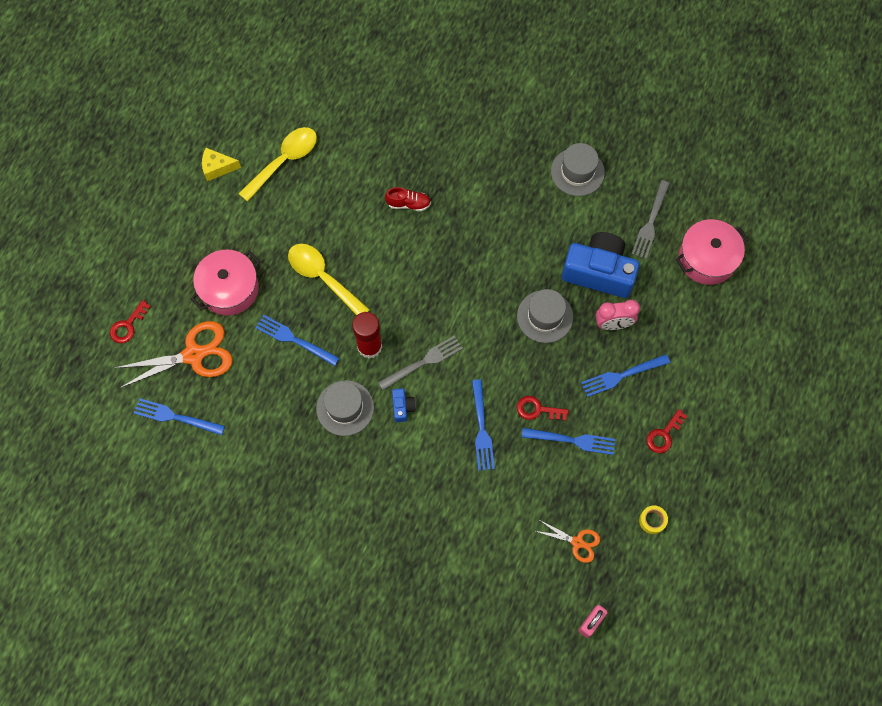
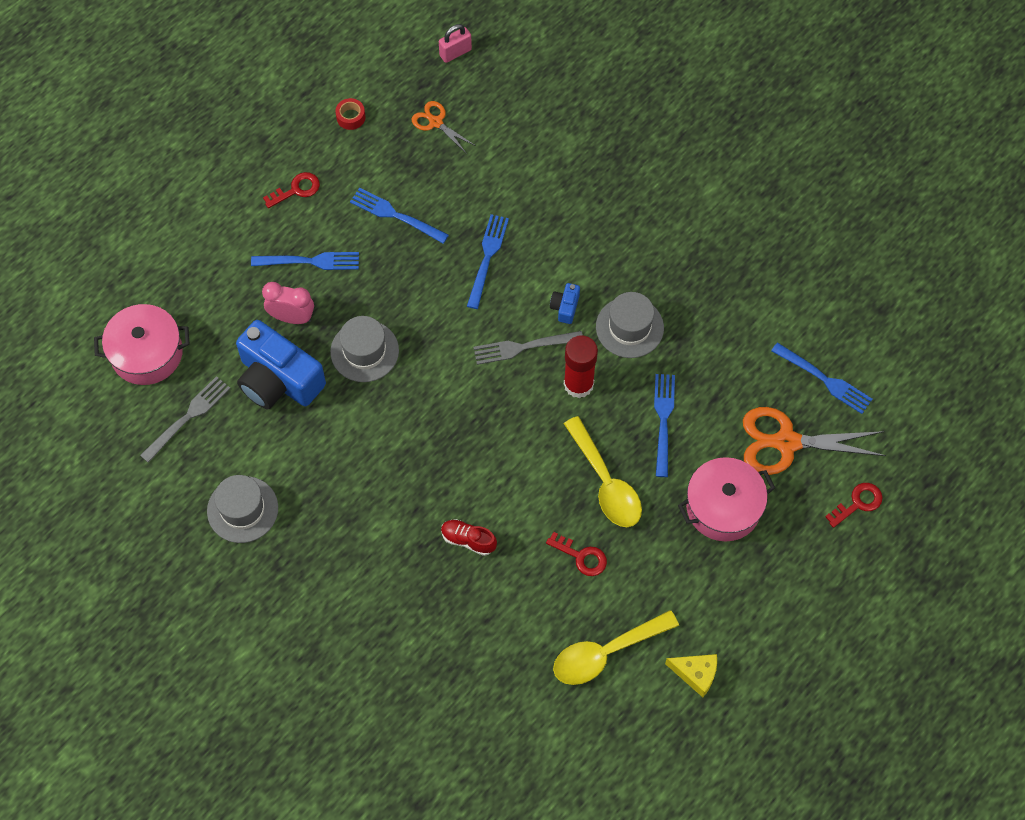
camera: 160 degrees left, 5 degrees down
(294, 340) = (663, 421): blue fork -> blue fork turned 135 degrees counterclockwise
(537, 409) = (418, 257): red key -> red key (581, 556)
(652, 520) = (351, 117): yellow tape -> red tape

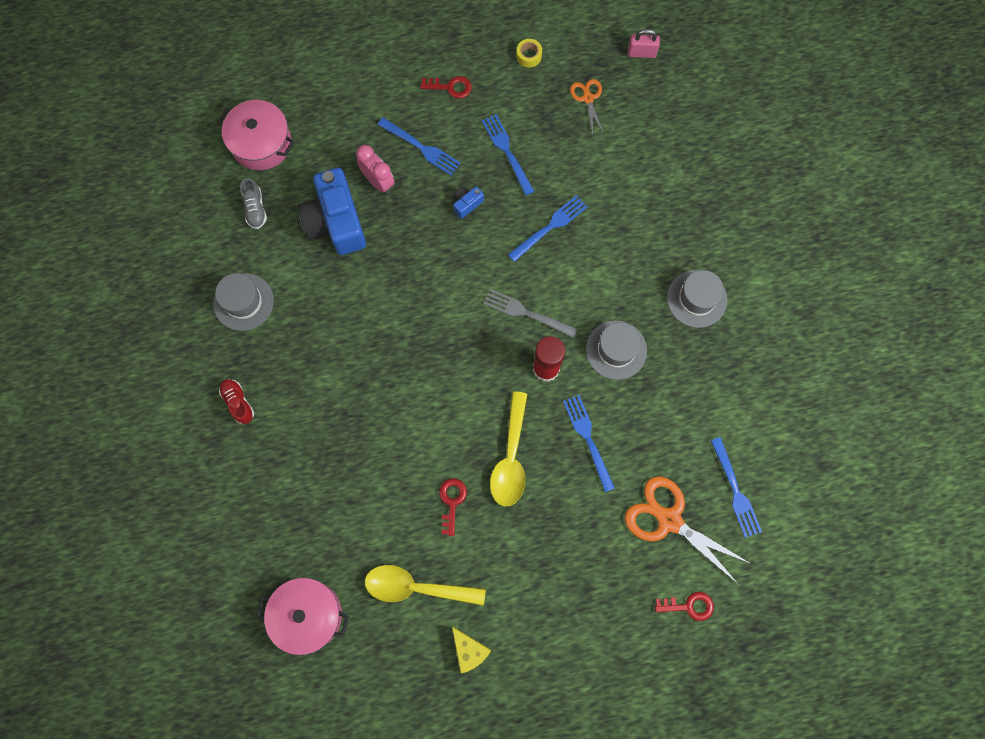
camera: 35 degrees right, 10 degrees up
(188, 417) = (255, 209): grey fork -> grey shoe
(351, 117) = (529, 56): red tape -> yellow tape
(364, 351) = (410, 240): grey hat -> grey hat (696, 299)
(468, 540) = (381, 432): red shoe -> red shoe (238, 402)
(565, 307) = (579, 302): blue camera -> blue camera (466, 204)
(581, 556) = (452, 502): red key -> red key turned 150 degrees counterclockwise
(663, 421) = (588, 439): blue fork -> blue fork turned 60 degrees counterclockwise
(723, 507) = (584, 537): pink pot -> pink pot (308, 615)

